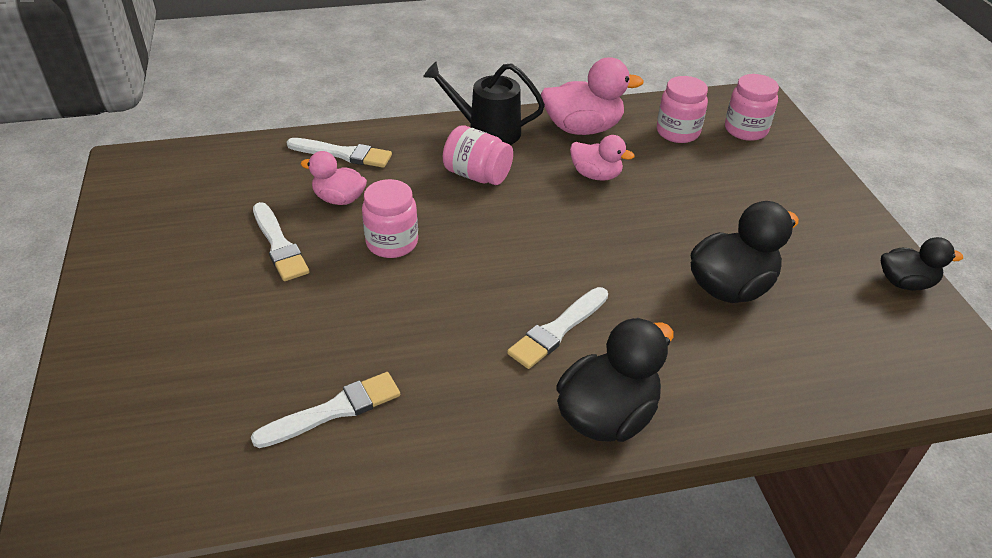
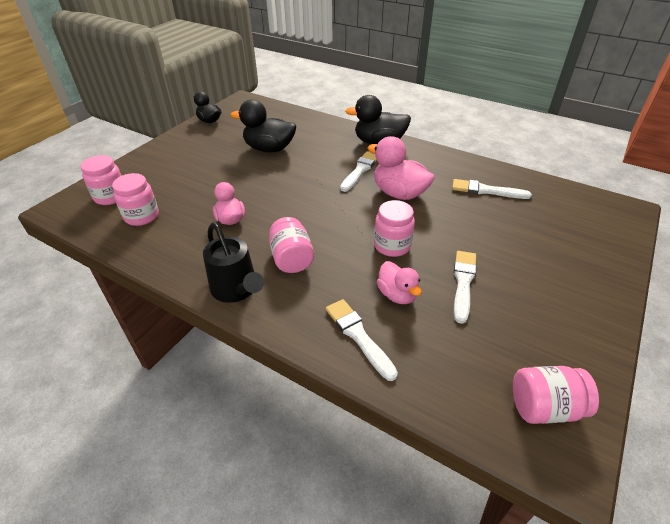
camera: 135 degrees left, 0 degrees up
(152, 184) = (544, 407): none -> pink jar
(557, 330) = (360, 170): white brush -> white brush turned 60 degrees counterclockwise
(583, 128) = (180, 252): pink duck -> pink duck (399, 193)

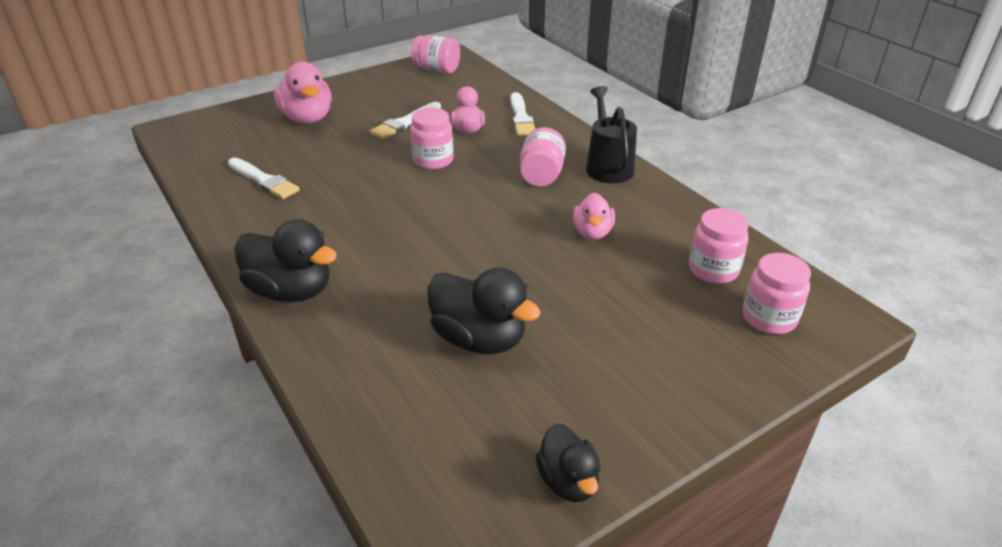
camera: 155 degrees left, 5 degrees down
(360, 170) = (374, 250): white brush -> none
(399, 193) = (363, 205): pink duck -> pink duck (307, 118)

